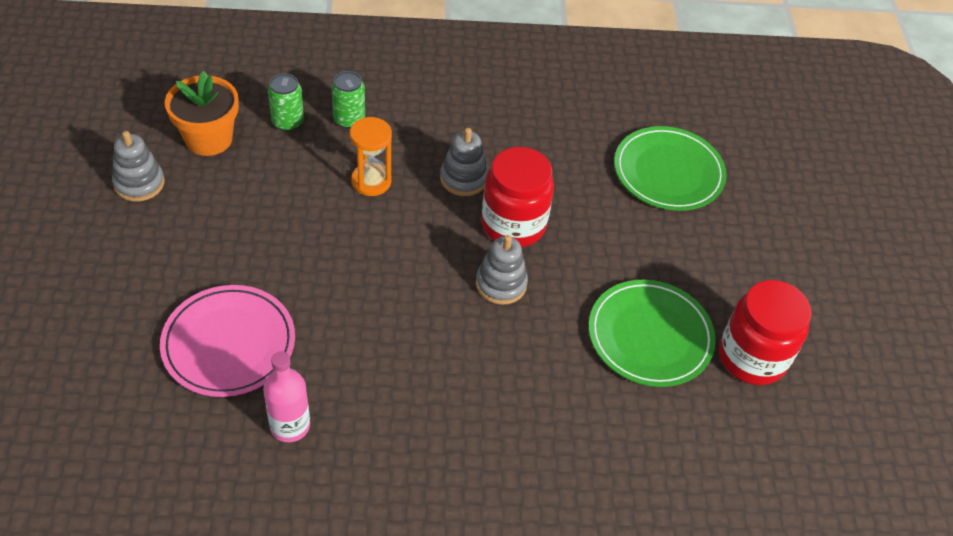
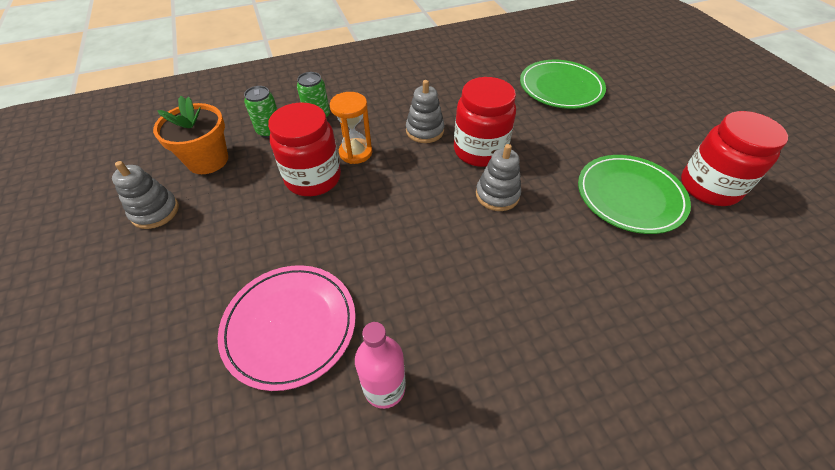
camera: 15 degrees left, 0 degrees up
(311, 198) = (313, 178): none -> red jar

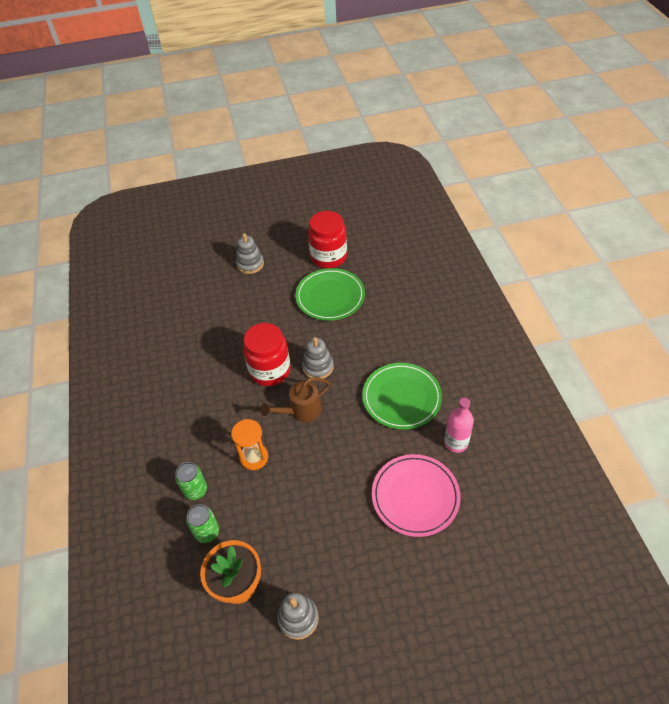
camera: 80 degrees left, 0 degrees up
(313, 178) = (279, 489): red jar -> none
(423, 185) = (300, 411): none -> brown watering can
(424, 131) = (237, 405): grey stacking toy -> grey stacking toy (250, 264)
(560, 87) = (206, 305): green plate -> green plate (401, 397)

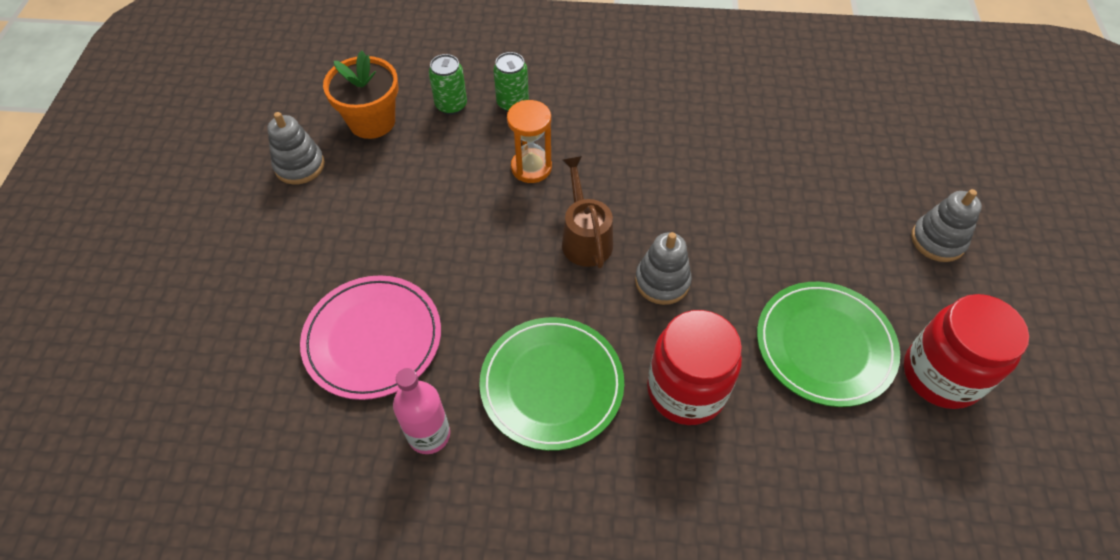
camera: 105 degrees right, 5 degrees up
(270, 370) = (677, 217): red jar -> red jar (686, 390)

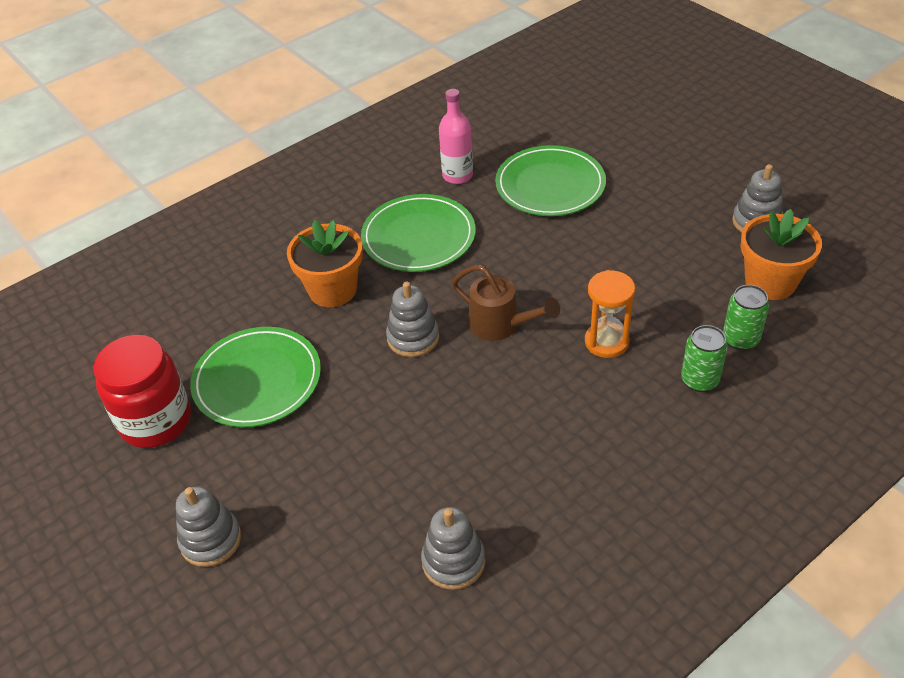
camera: 140 degrees right, 10 degrees down
(373, 339) = (550, 185): pink plate -> green plate
(686, 390) = (332, 290): red jar -> orange flower pot
(779, 120) = (453, 561): none -> grey stacking toy

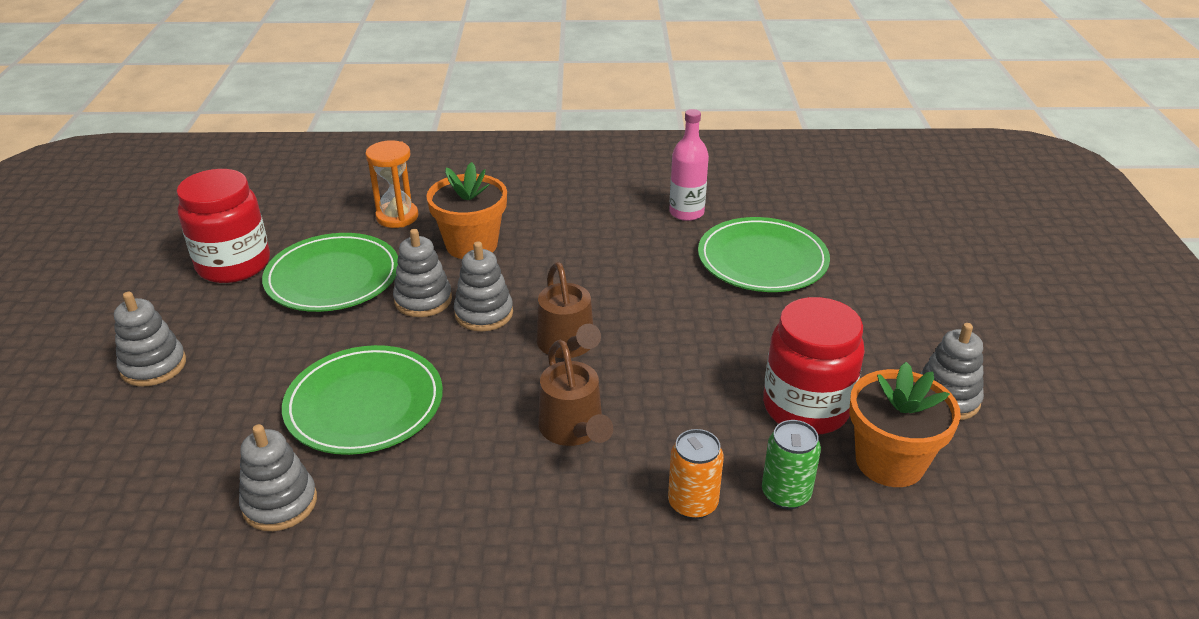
camera: 35 degrees right, 10 degrees down
(354, 355) = (423, 300): none -> grey stacking toy
(418, 237) = (590, 242): green plate -> green plate (364, 404)
(577, 381) = (574, 430): none -> brown watering can
(606, 342) = (644, 414): orange hourglass -> orange hourglass (397, 217)
(691, 276) = (806, 408): none -> red jar
(699, 380) = (692, 504): green can -> orange can

